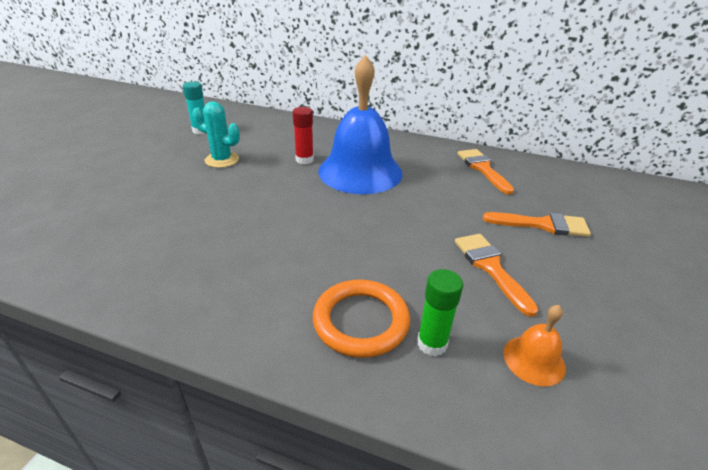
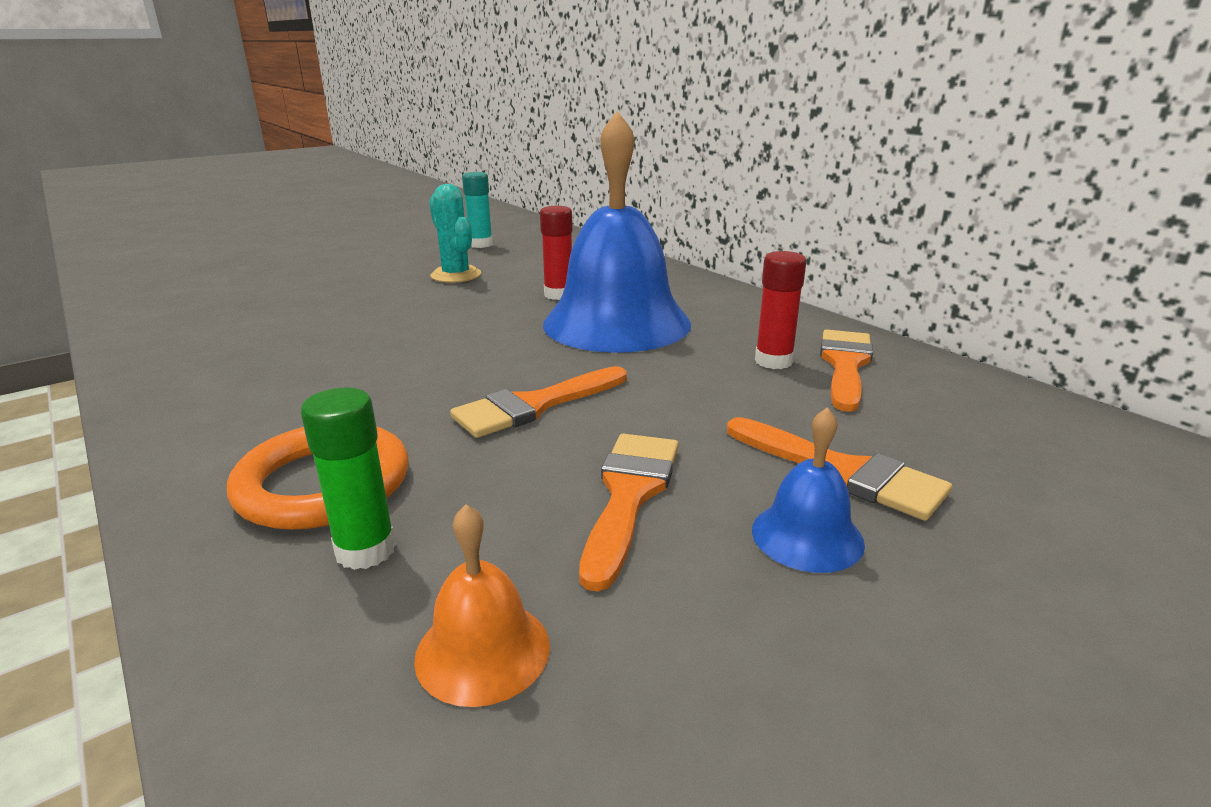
camera: 35 degrees right, 10 degrees down
(391, 236) = (534, 405): none -> orange brush
(455, 175) = (773, 361): none -> red glue stick
(565, 259) = (807, 536): none -> blue bell

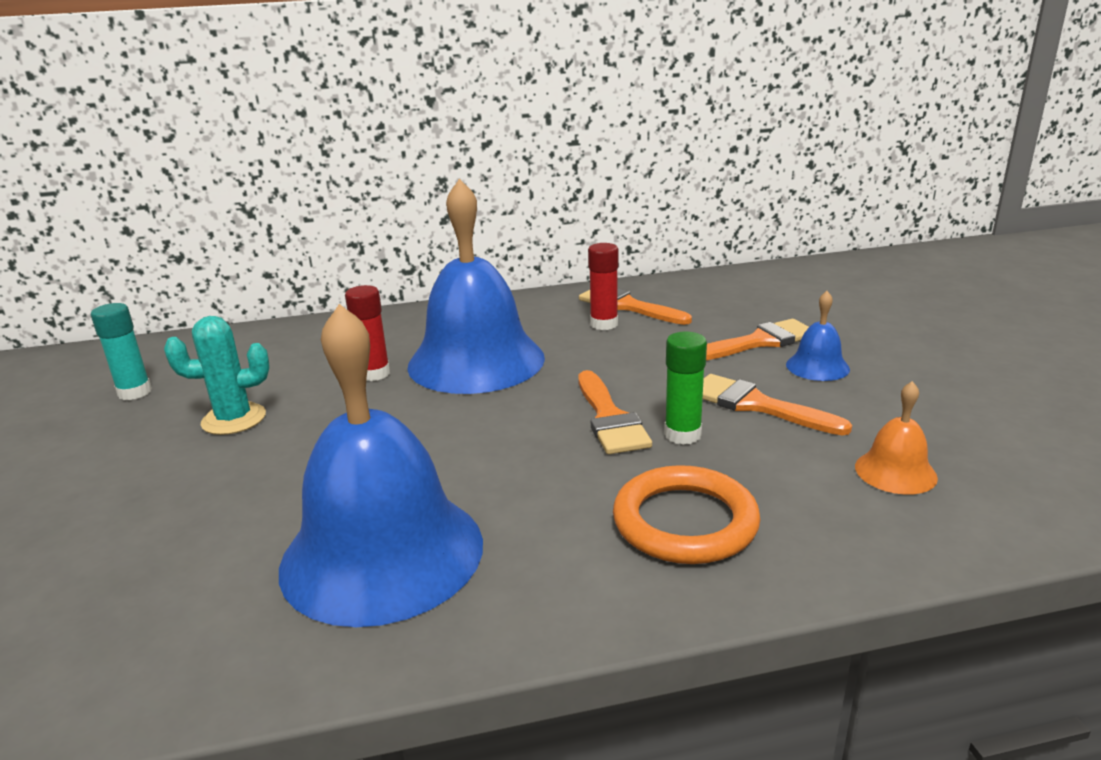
camera: 65 degrees left, 0 degrees up
(272, 361) = (382, 553): none -> blue bell
(365, 550) = (786, 505): green glue stick -> green glue stick (682, 434)

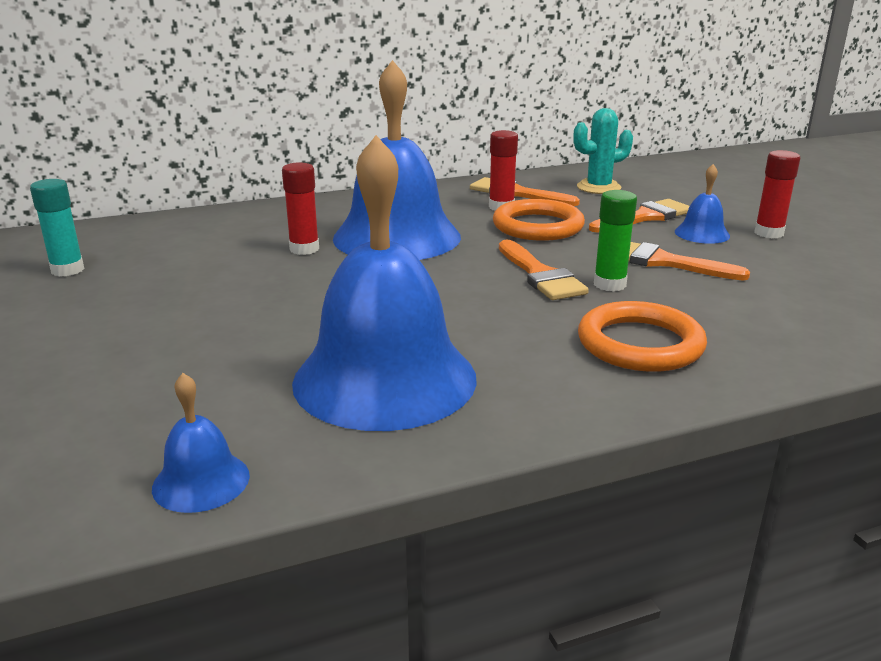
camera: 10 degrees left, 0 degrees up
(133, 680) = (201, 481): none -> blue bell
(234, 419) = (184, 287): turquoise cactus -> turquoise cactus (598, 187)
(633, 351) = (538, 226): none -> orange ring
(895, 472) = (796, 303): orange bell -> none
(898, 368) = (768, 233): none -> red glue stick

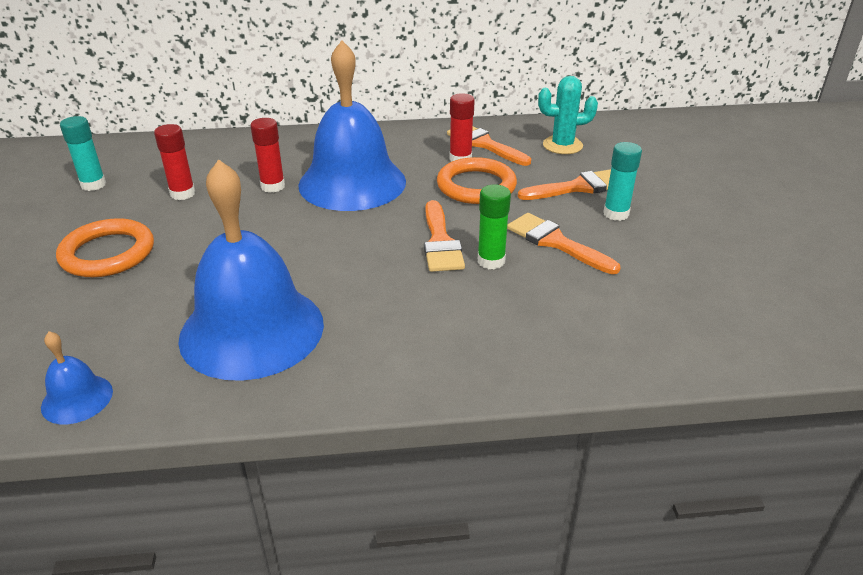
camera: 15 degrees right, 10 degrees up
(640, 344) = (470, 329): orange ring -> orange ring (108, 253)
(702, 233) = (616, 214): blue bell -> turquoise glue stick
(768, 233) = (679, 222): red glue stick -> red glue stick (182, 194)

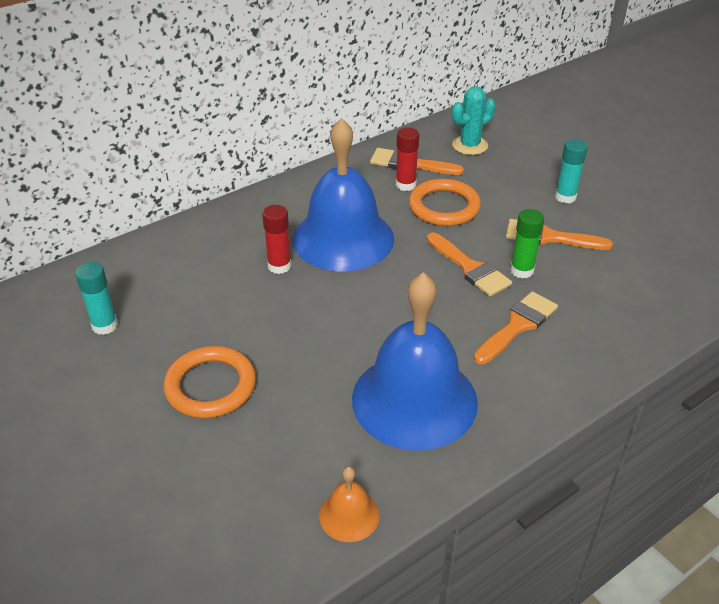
camera: 30 degrees left, 5 degrees up
(77, 399) = (349, 515): blue bell -> orange bell
(182, 194) = (206, 303): red glue stick -> none
(578, 187) = (518, 182): orange brush -> orange brush (518, 325)

